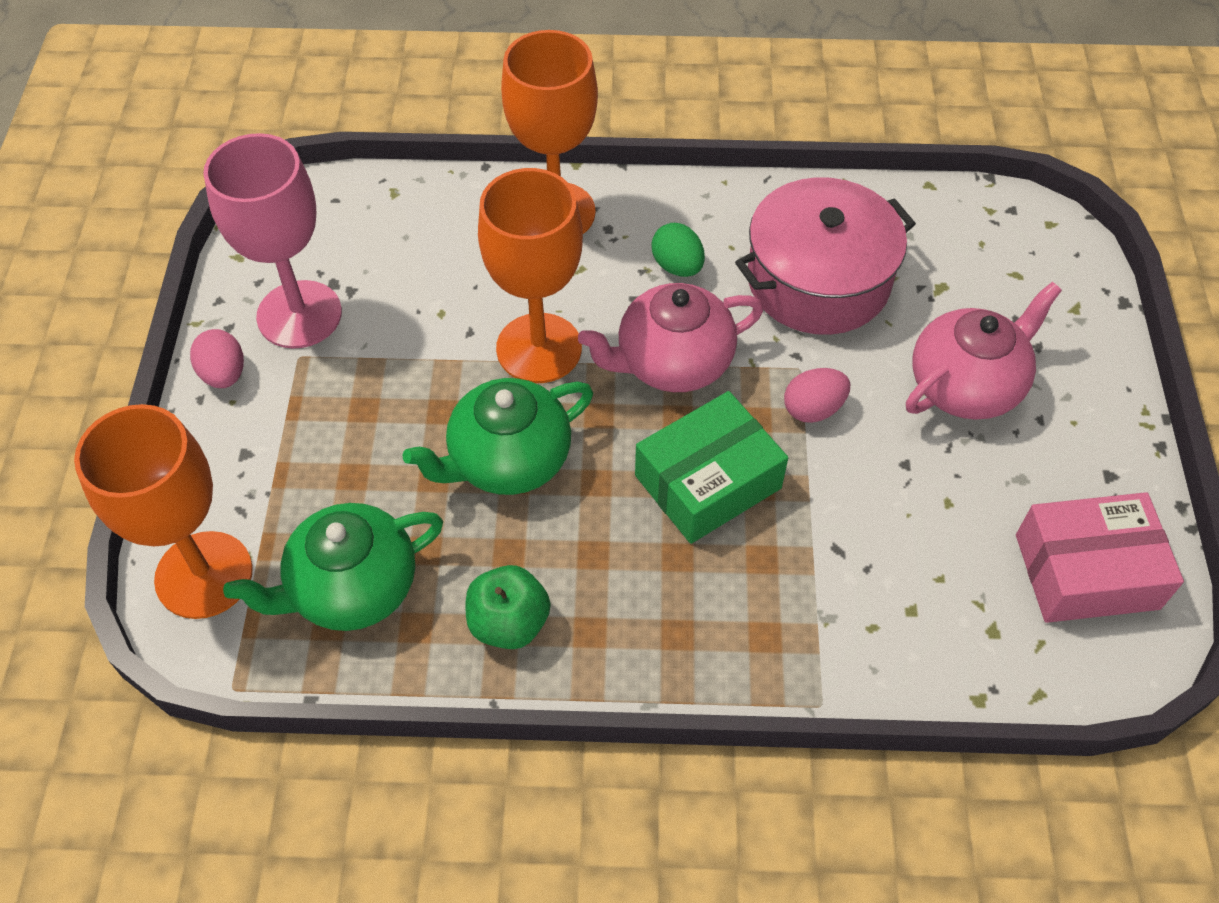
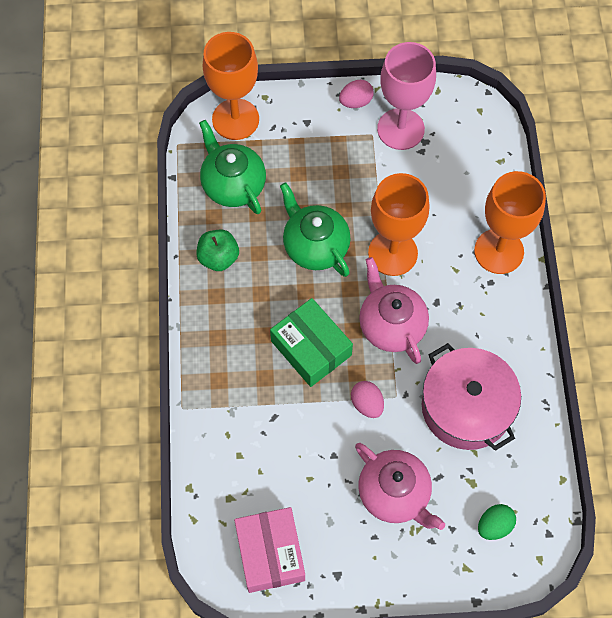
camera: 85 degrees right, 10 degrees up
(677, 266) = (465, 324): green egg -> green egg (494, 525)

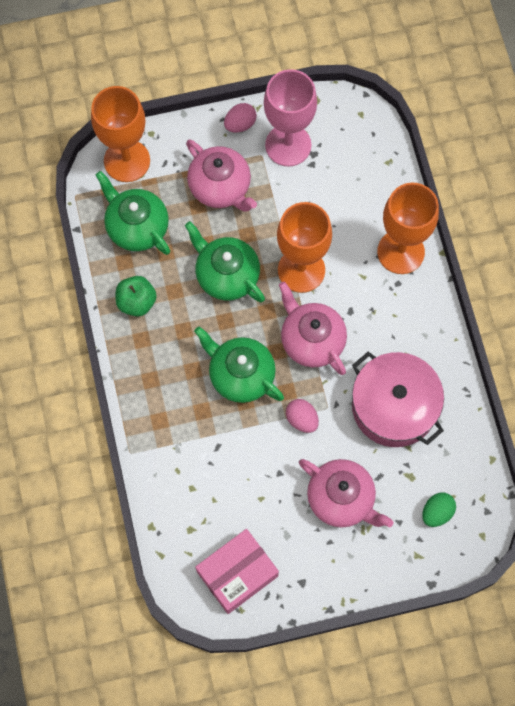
camera: 10 degrees left, 5 degrees up
(270, 553) = (237, 573): pink box -> pink box turned 75 degrees clockwise
(311, 348) = (240, 375): green box -> green teapot
(325, 159) = (221, 187): none -> pink teapot

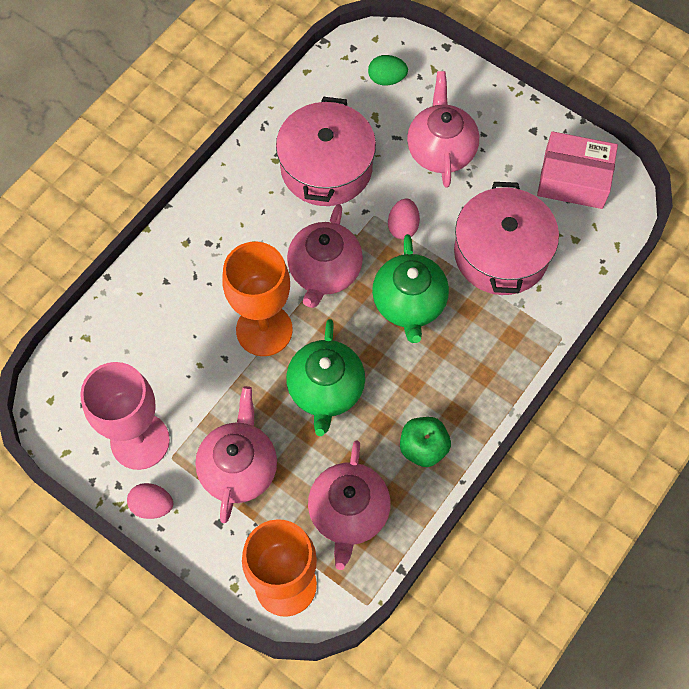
camera: 130 degrees left, 5 degrees down
(136, 227) = (348, 513): green teapot -> pink teapot
(224, 468) = (501, 253): none -> pink pot
(400, 252) = (174, 262): orange goblet -> none

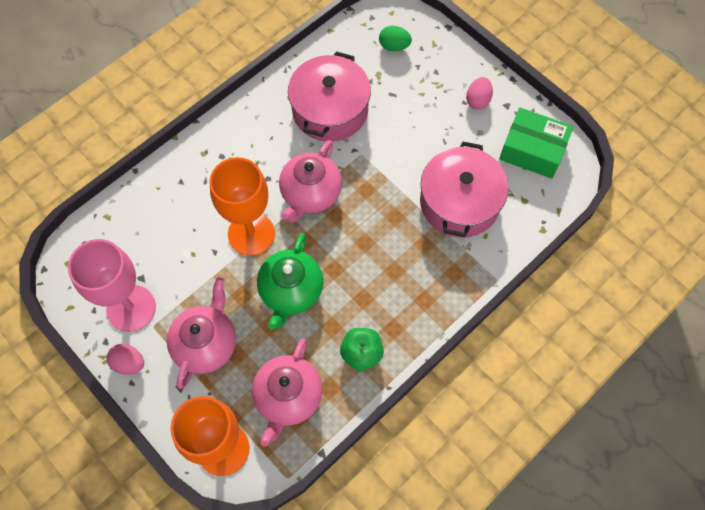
camera: 10 degrees right, 0 degrees up
(403, 227) = (382, 167): pink egg -> pink egg (478, 100)
(409, 304) = (374, 231): green teapot -> none
(441, 150) = (426, 110): pink teapot -> none
(573, 179) = (532, 150): pink box -> green box

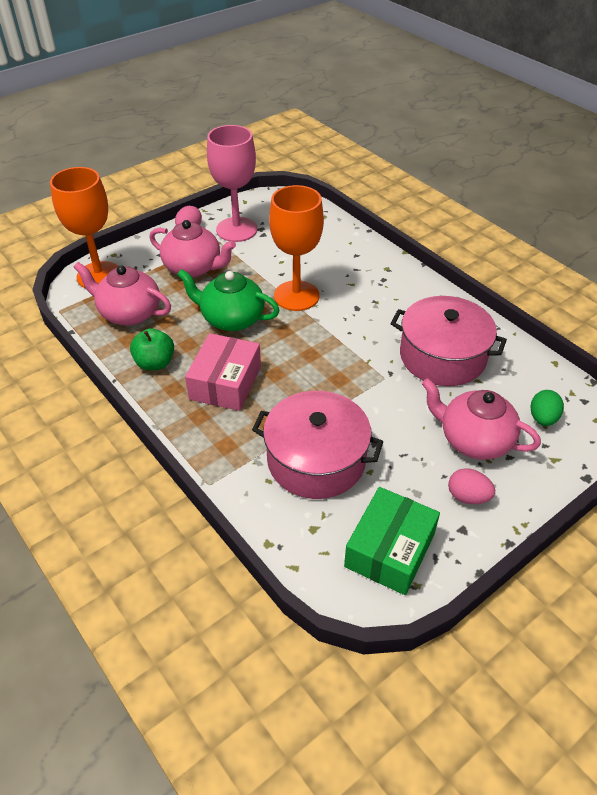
camera: 95 degrees right, 20 degrees down
(310, 194) = (336, 337): pink teapot -> pink teapot (473, 440)
(381, 284) = (225, 383): none -> pink box

